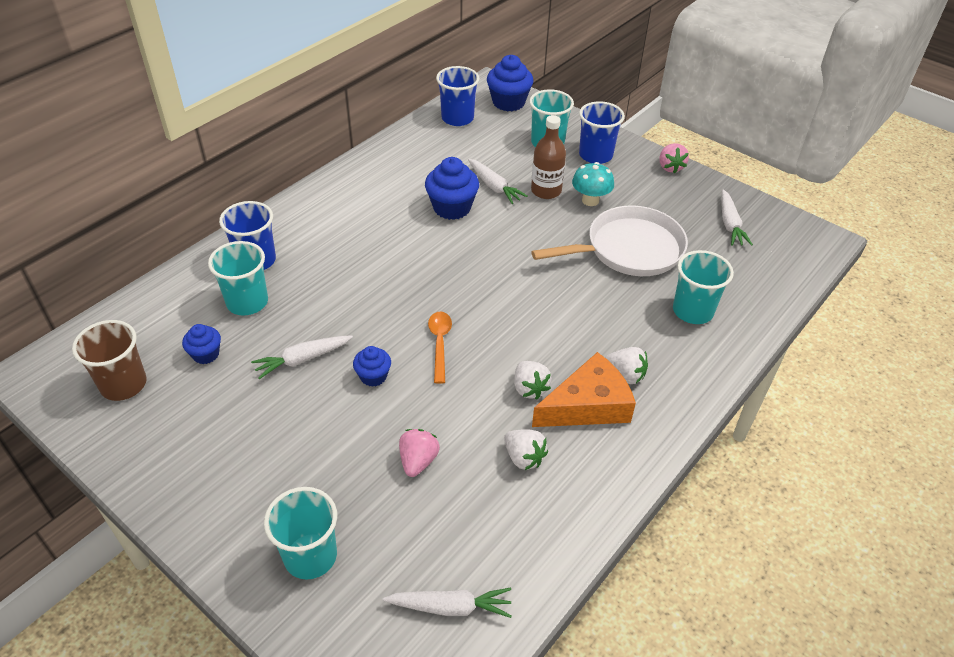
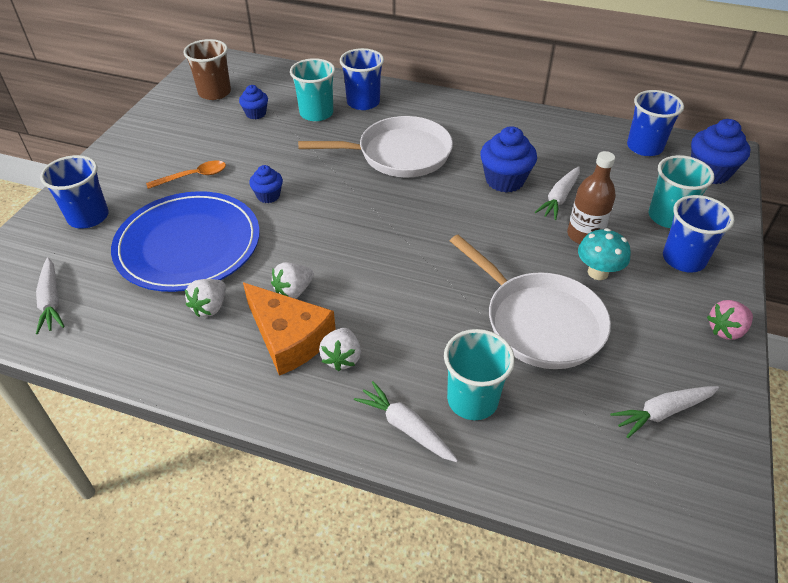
camera: 70 degrees right, 0 degrees up
(302, 359) = (270, 156): white carrot -> white carrot (406, 427)
(310, 556) = (88, 217): turquoise cup -> blue cup
(368, 261) = (399, 154): none -> white pan
(418, 461) = (188, 245): pink strawberry -> blue plate
(440, 344) = (322, 221): orange spoon -> orange spoon (193, 176)

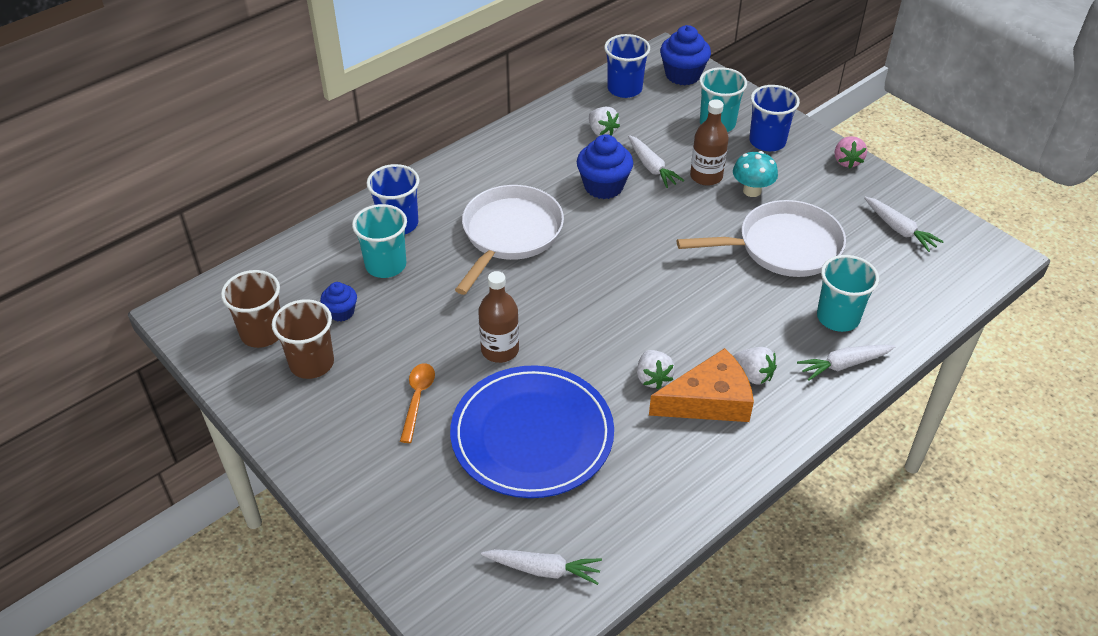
camera: 60 degrees left, 0 degrees up
(88, 217) = (419, 509): blue cup -> none
(200, 121) = (312, 363): none -> brown cup
(210, 307) = (635, 443): white strawberry -> white strawberry (602, 132)
(268, 196) = (500, 350): blue cupcake -> brown bottle
(662, 412) = (899, 229): white carrot -> white carrot turned 45 degrees counterclockwise

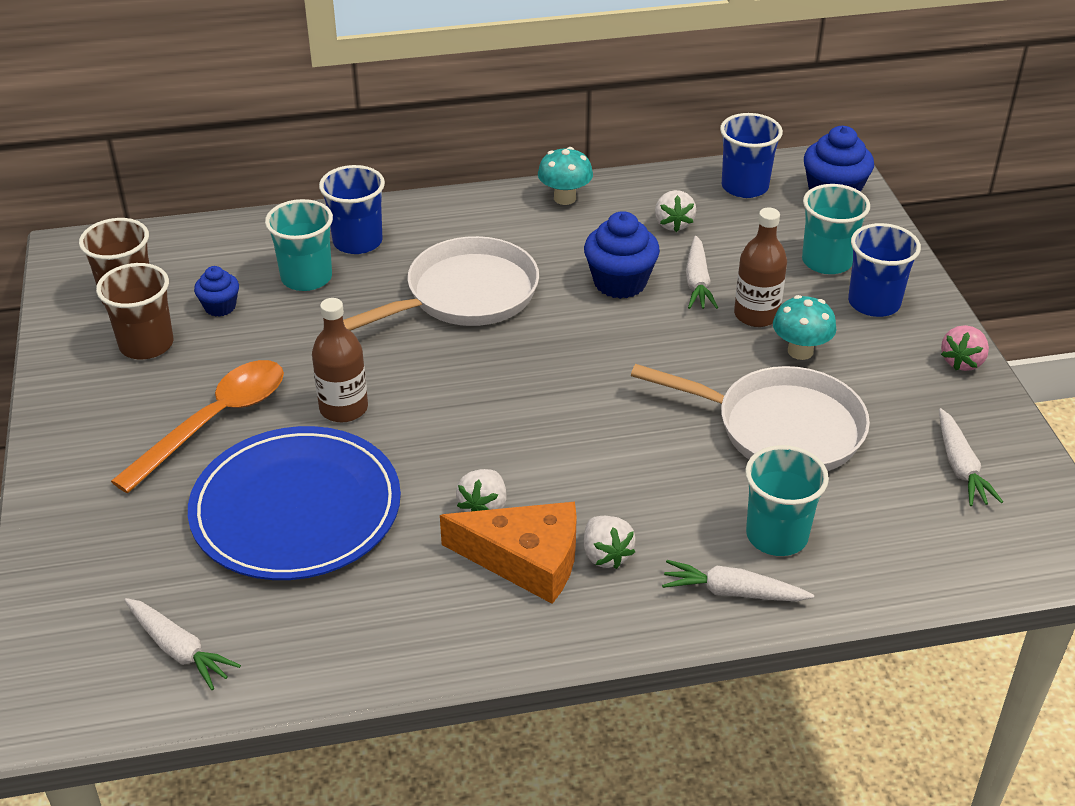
camera: 30 degrees right, 5 degrees down
(417, 399) = (214, 422): orange spoon -> orange spoon, size x1.76
(515, 138) = (565, 198): none -> turquoise mushroom

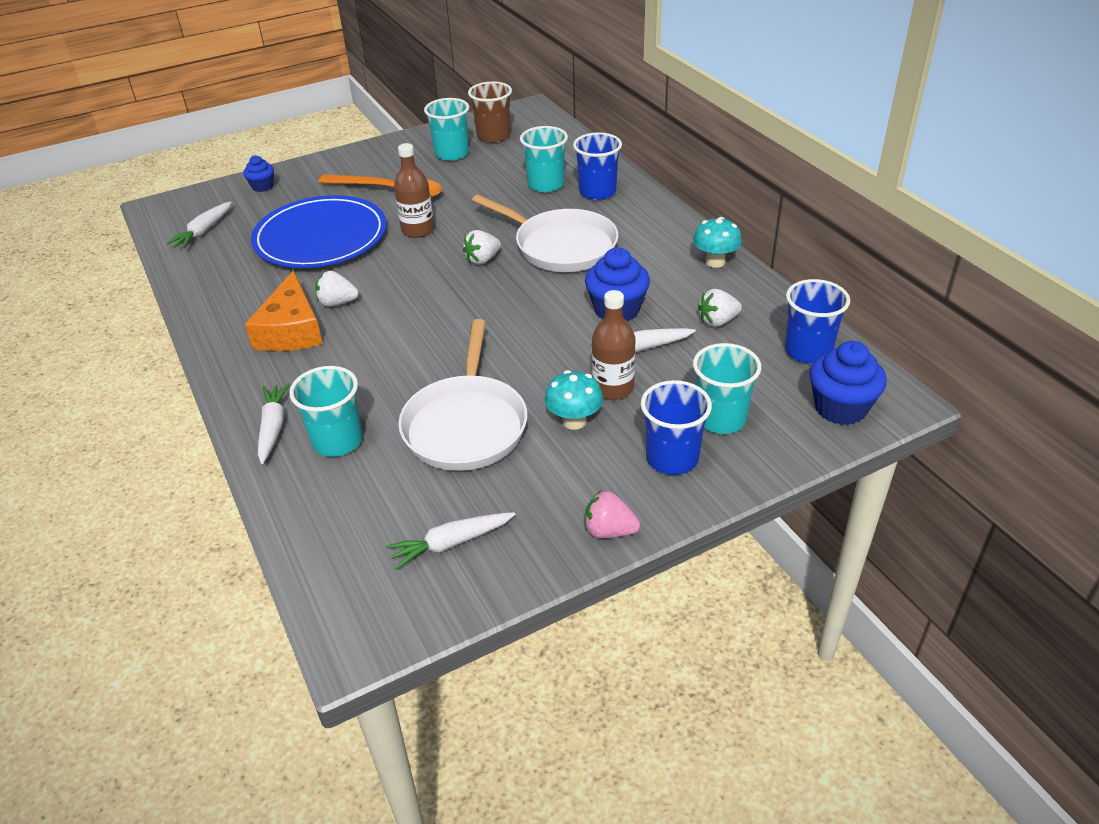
camera: 75 degrees right, 0 degrees up
(146, 344) = (451, 154): brown cup -> turquoise cup
(220, 307) = (499, 165): blue cupcake -> blue cupcake (262, 186)
(606, 555) = (301, 362): white strawberry -> white strawberry (482, 260)

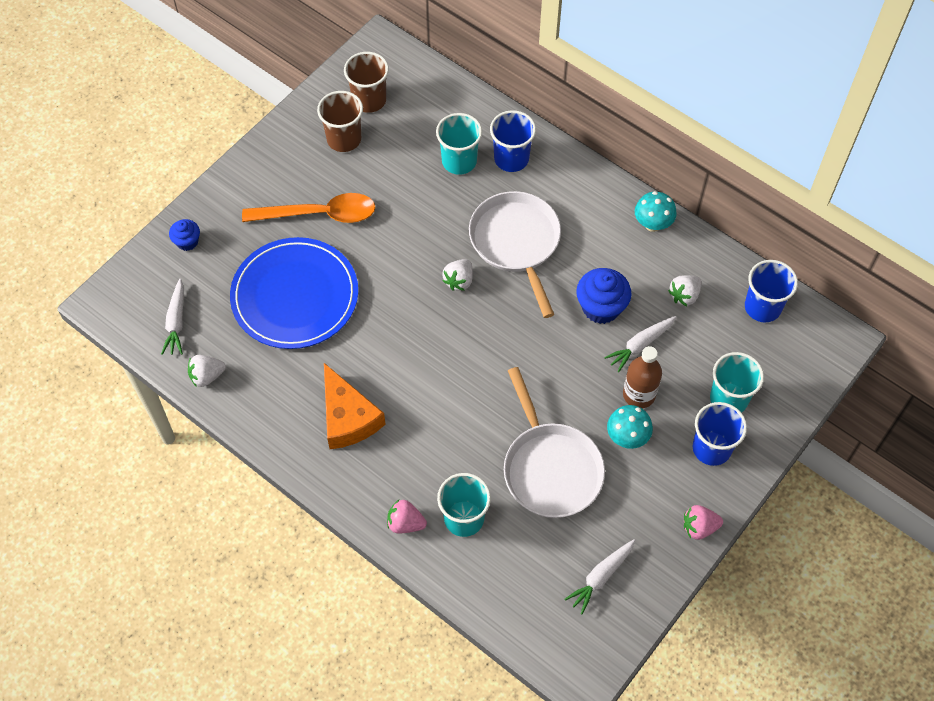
camera: 25 degrees left, 20 degrees up
(273, 428) = (405, 523): white carrot -> pink strawberry
(337, 303) = (366, 373): white strawberry -> white strawberry (207, 376)
(418, 230) = (378, 259): brown bottle -> none
(451, 154) = (344, 139): turquoise cup -> brown cup
(560, 246) = (516, 243): white pan -> white pan turned 120 degrees counterclockwise
(840, 408) = (806, 359): blue cupcake -> none

